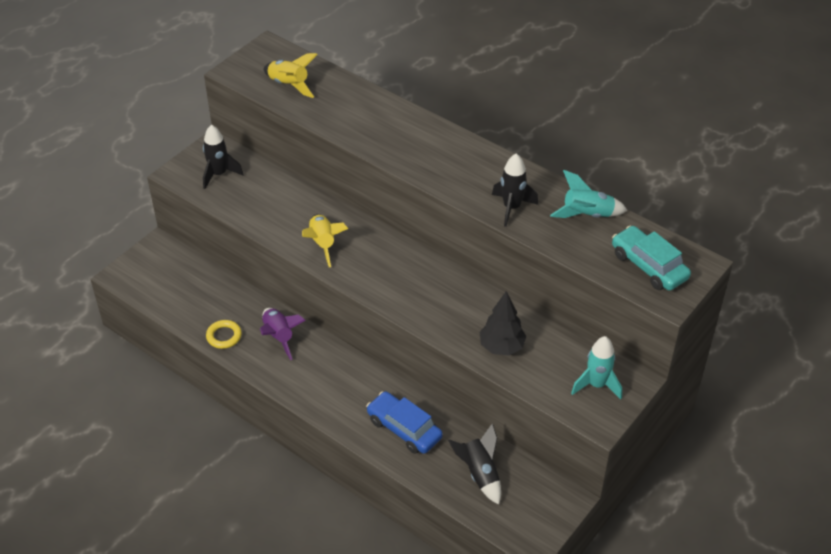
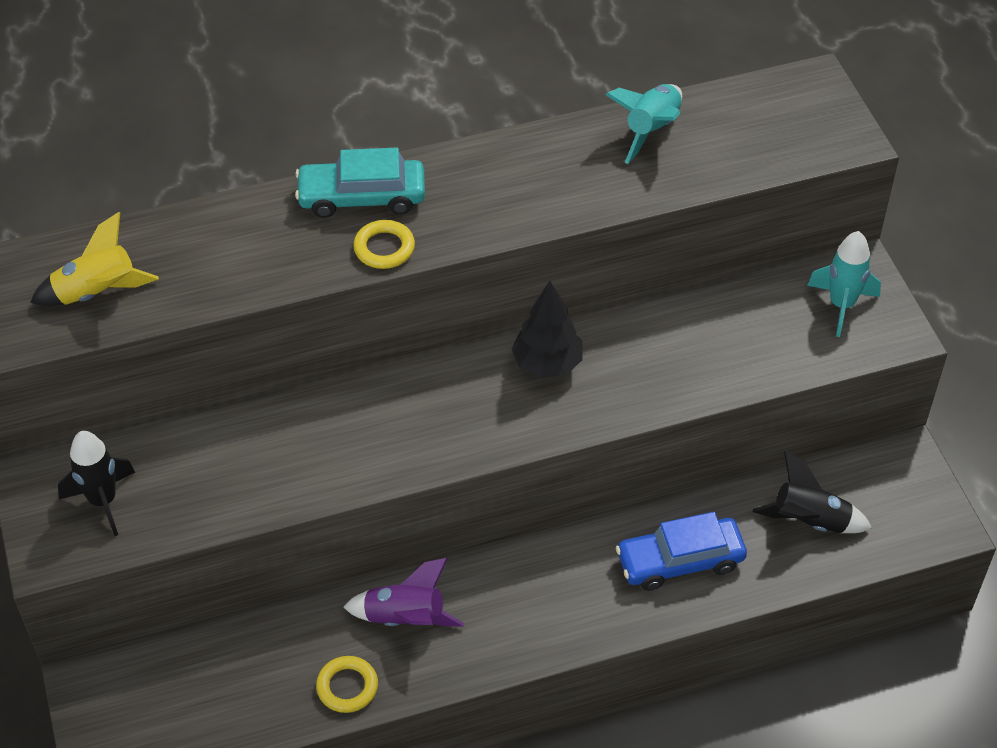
camera: 55 degrees left, 5 degrees up
(323, 244) = (365, 449): yellow rocket -> none
(404, 159) = (384, 248): none -> yellow ring
(501, 347) = (711, 360): black tree -> black tree (547, 364)
(511, 208) = (576, 192): black rocket -> none
(649, 266) = (783, 125): turquoise car -> turquoise car (362, 197)

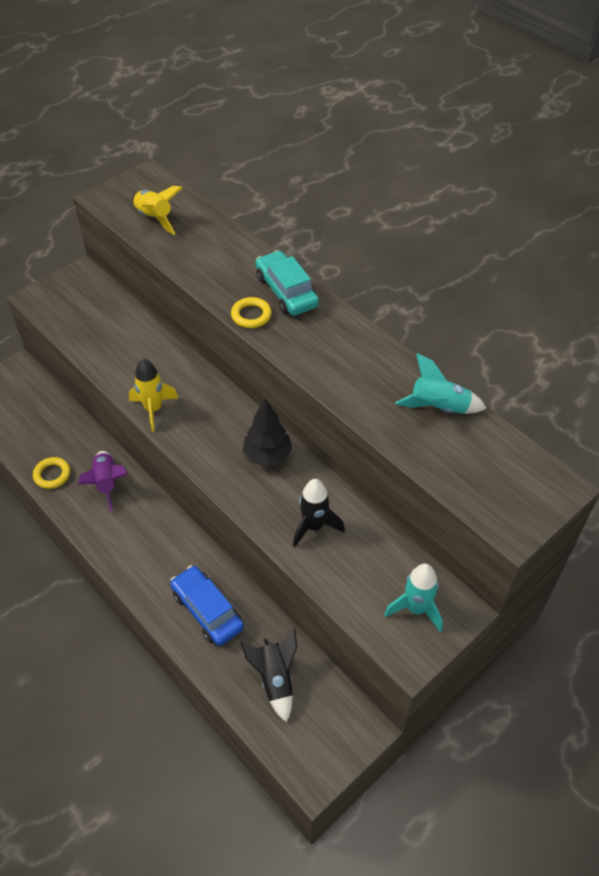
camera: 65 degrees right, 0 degrees up
(103, 501) = (77, 304): black rocket -> black rocket (314, 526)
(391, 464) = (153, 409): none -> yellow rocket

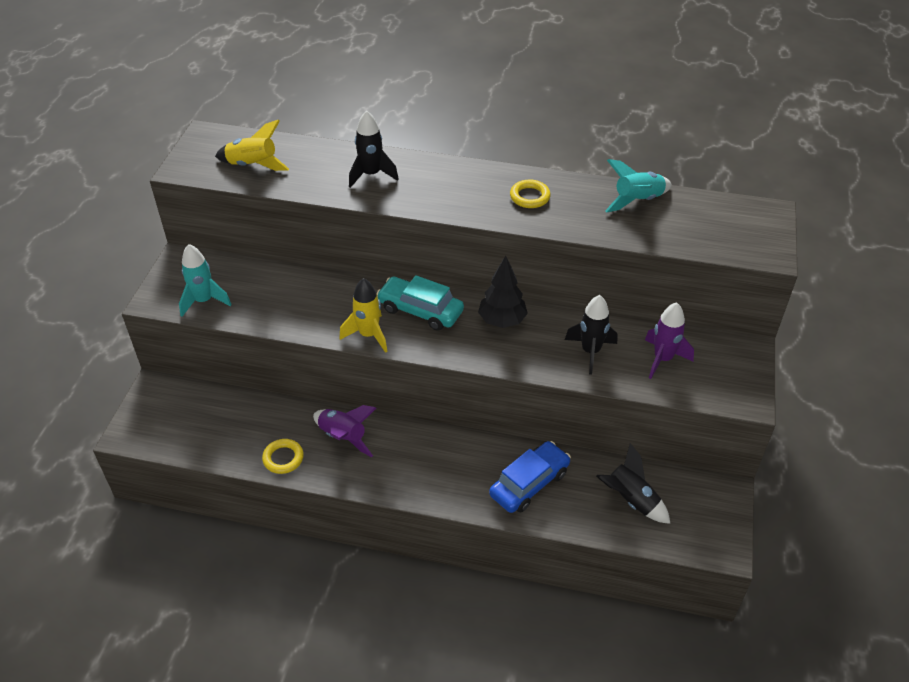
camera: 35 degrees left, 5 degrees down
(207, 610) = (529, 483): blue car -> blue car turned 120 degrees clockwise
(234, 269) = (371, 175): none -> black rocket
(251, 315) = (424, 202): yellow ring -> yellow ring (529, 197)
(286, 291) = (433, 172): turquoise car -> turquoise car (420, 310)
(370, 571) = (662, 359): none -> purple rocket
(416, 608) = (719, 366): turquoise rocket -> turquoise rocket (204, 301)

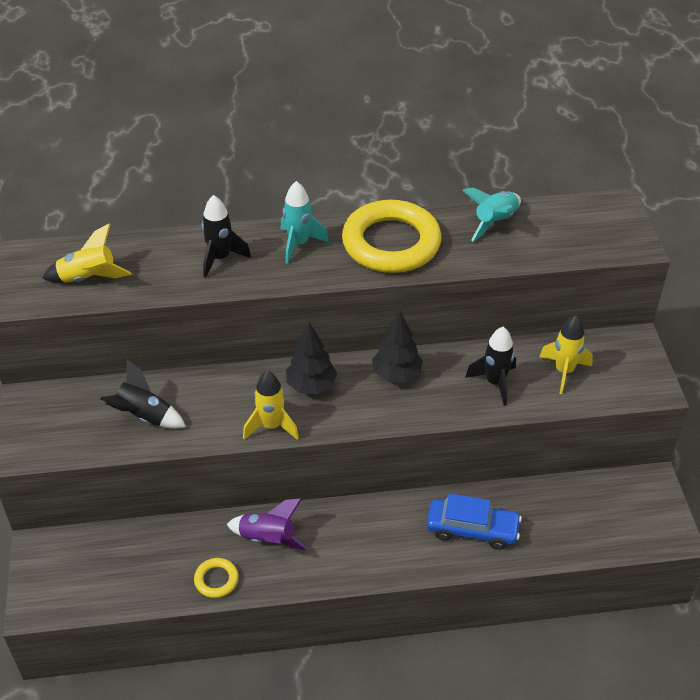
camera: 20 degrees left, 0 degrees up
(204, 301) = (78, 438): turquoise rocket -> turquoise rocket (299, 244)
(420, 310) = (311, 386): turquoise car -> black tree
(529, 197) = (391, 243): yellow ring -> yellow ring, size x2.36
(529, 483) = (472, 529): blue car -> blue car turned 75 degrees clockwise
(631, 500) = (572, 516): black rocket -> black rocket (144, 416)
(662, 359) = (564, 371): purple rocket -> yellow rocket

